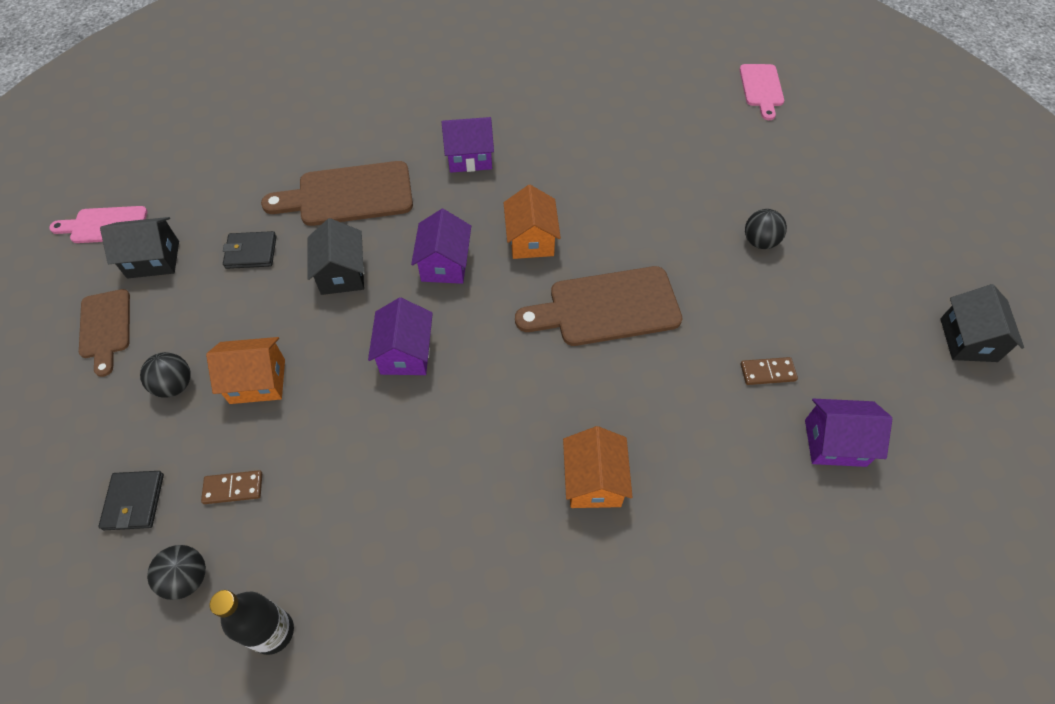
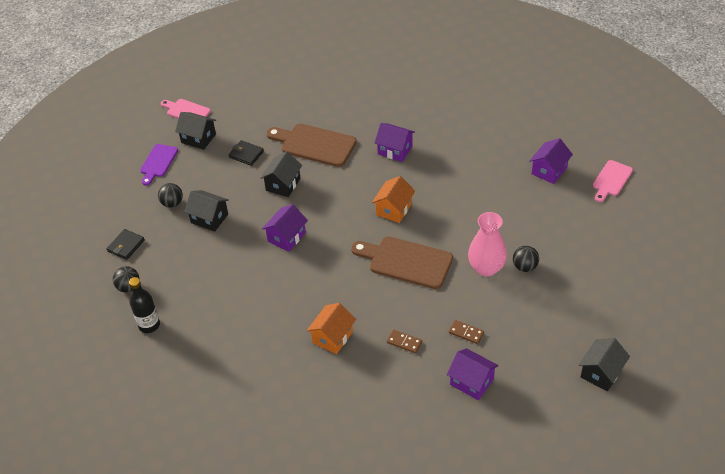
camera: 35 degrees right, 10 degrees down
(105, 327) = (158, 162): brown cutting board -> purple cutting board
(233, 488) = (169, 260): brown domino -> brown domino (404, 342)
(257, 381) = (209, 218): orange house -> black house
(444, 264) = (338, 202): purple house -> purple house (549, 170)
(716, 266) = (486, 268): none -> pink vase

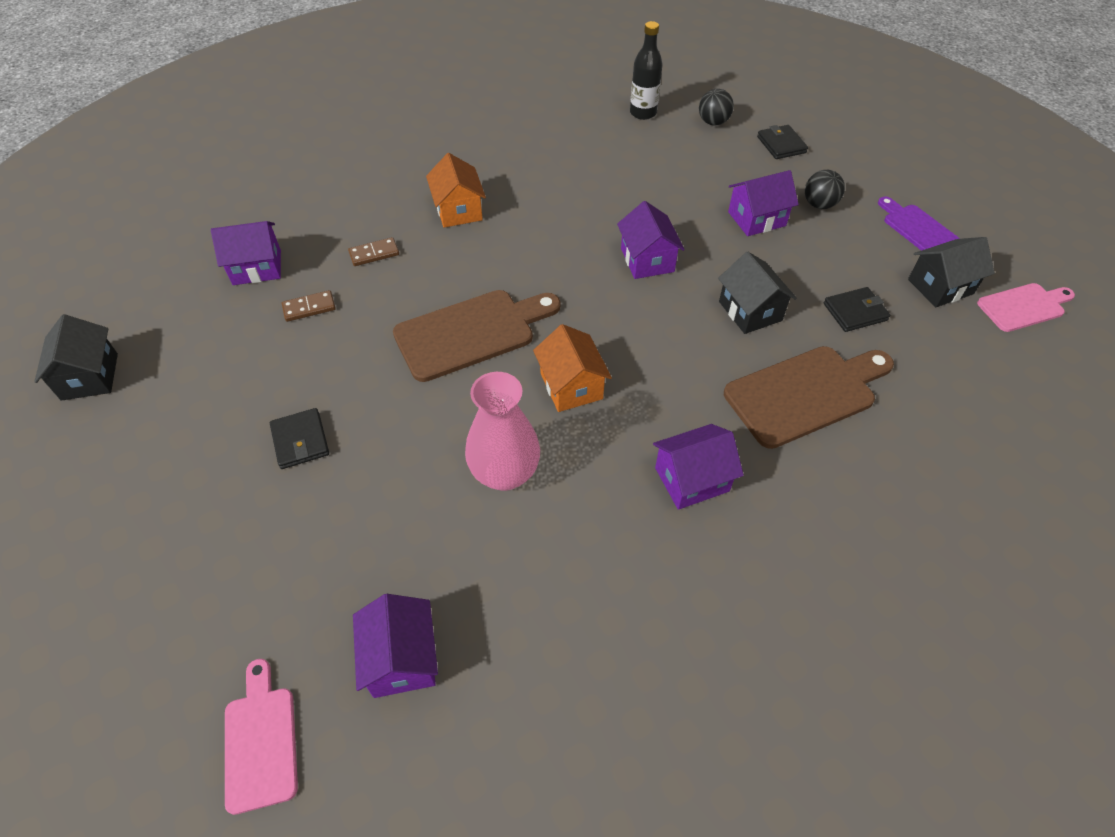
camera: 130 degrees right, 5 degrees up
(209, 218) = (756, 219): black house -> purple house
(486, 268) = (356, 399): pink vase -> pink vase (505, 473)
(524, 267) = (300, 440): black ball -> black wallet

